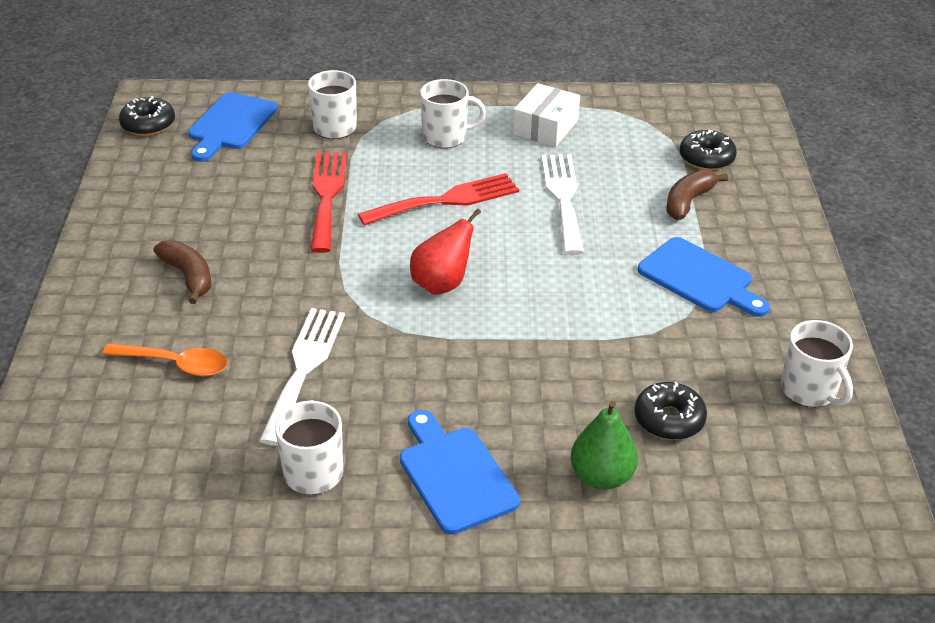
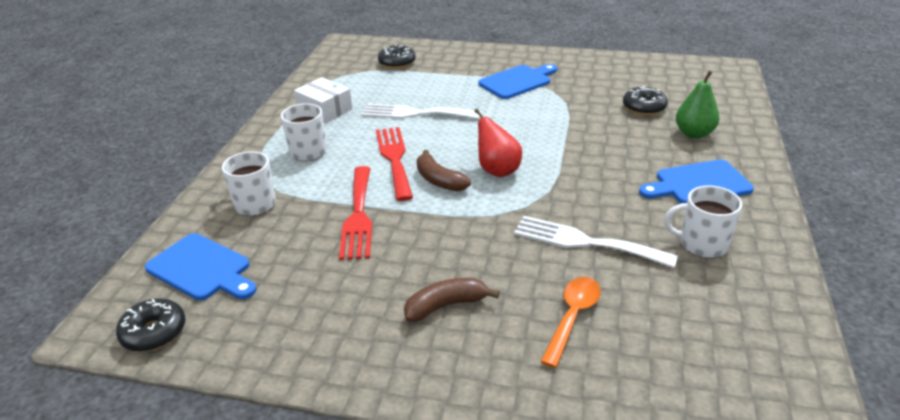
camera: 75 degrees left, 5 degrees down
(327, 196) = (358, 216): red fork -> red fork turned 105 degrees counterclockwise
(688, 201) = (439, 74): brown banana -> brown banana (439, 180)
(809, 390) = (620, 67): white mug -> none

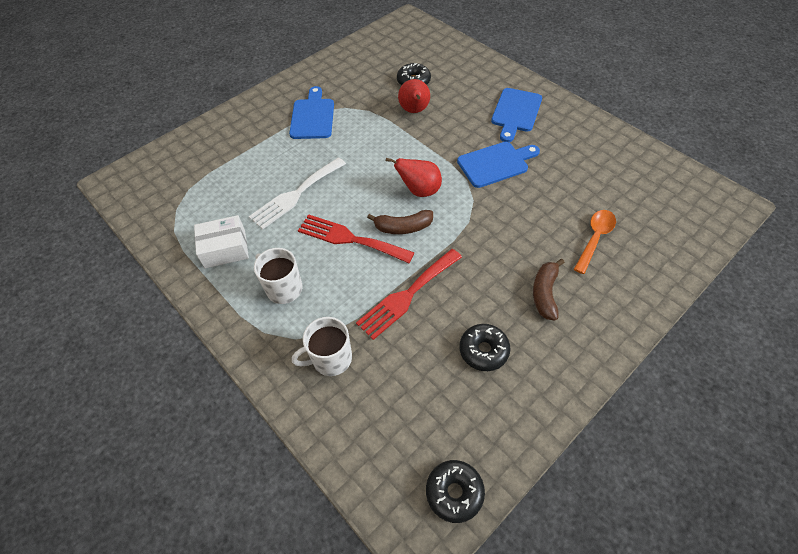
camera: 55 degrees left, 20 degrees up
(202, 269) = (394, 429): blue cutting board -> blue cutting board (495, 163)
(358, 216) = (407, 295): red fork -> red fork turned 105 degrees clockwise
(397, 63) = (198, 165): black donut -> black donut (483, 350)
(572, 317) = (594, 238): orange spoon -> orange spoon turned 60 degrees clockwise
(585, 242) = (531, 193): white fork -> none
(602, 124) = (414, 111): none -> red pear
(694, 134) = (464, 81): green pear -> none
(701, 244) = (570, 147): white mug -> none

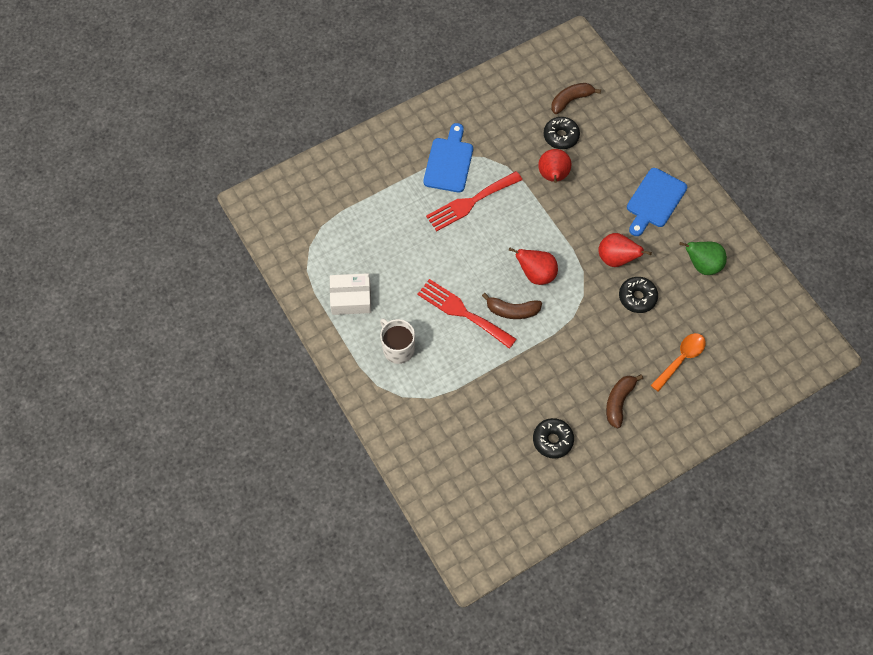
camera: 10 degrees right, 10 degrees up
(295, 195) = (420, 254): white fork -> none
(330, 359) = (428, 420): white mug -> none
(407, 295) = (501, 378): red fork -> red fork (470, 202)
(415, 56) = (571, 100): none -> brown banana
(454, 492) = (502, 540): black donut -> black donut (637, 297)
(495, 163) = (616, 259): blue cutting board -> red pear
(580, 154) = (702, 265): none -> green pear

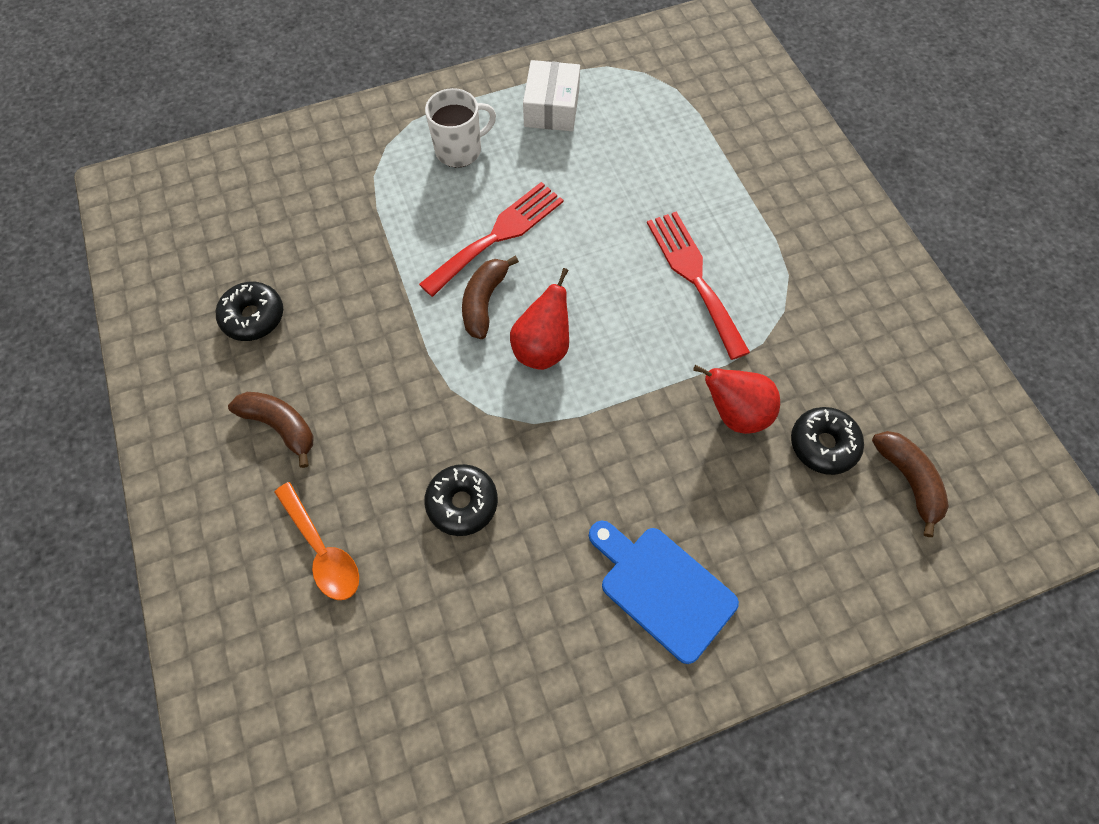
camera: 100 degrees right, 0 degrees up
(449, 162) = (776, 259): blue cutting board -> none
(616, 259) = (547, 484): red pear -> none
(702, 265) = (503, 645): green pear -> none

